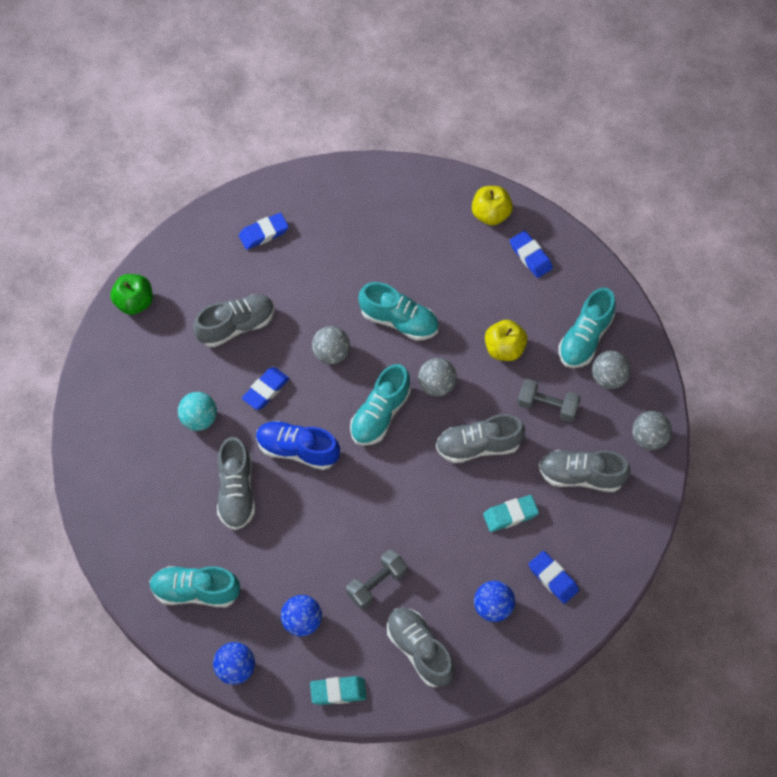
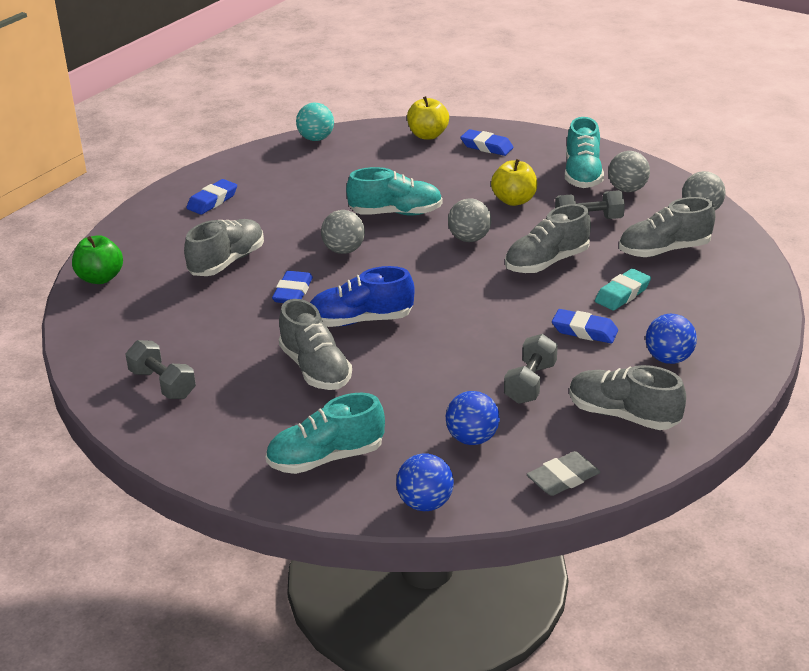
camera: 25 degrees left, 30 degrees down
(125, 456) = (162, 384): none -> grey dumbbell
(199, 419) = (232, 332): turquoise ball -> turquoise ball (316, 139)
(338, 691) = (563, 478): turquoise eraser -> grey eraser
(380, 414) = (428, 272): turquoise shoe -> none
(553, 578) = (707, 320): blue eraser -> blue eraser (584, 331)

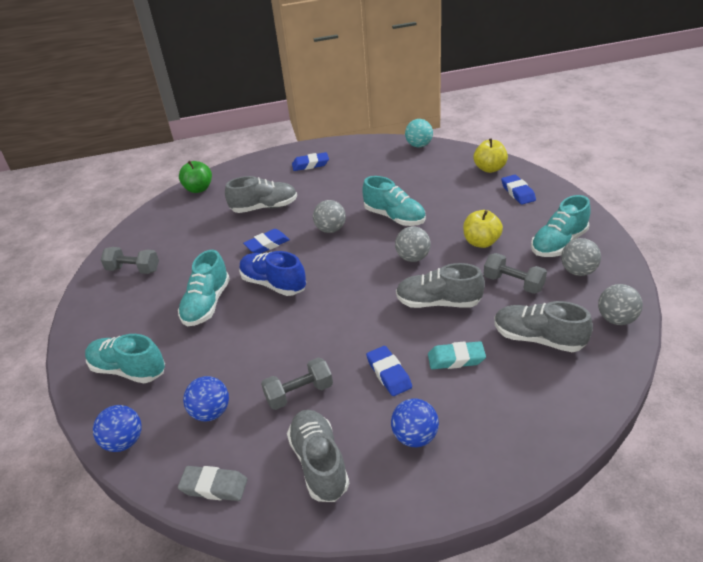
camera: 45 degrees right, 5 degrees up
(162, 384) = (133, 270): grey dumbbell -> grey dumbbell turned 75 degrees counterclockwise
(315, 369) = (207, 304): grey shoe -> turquoise shoe

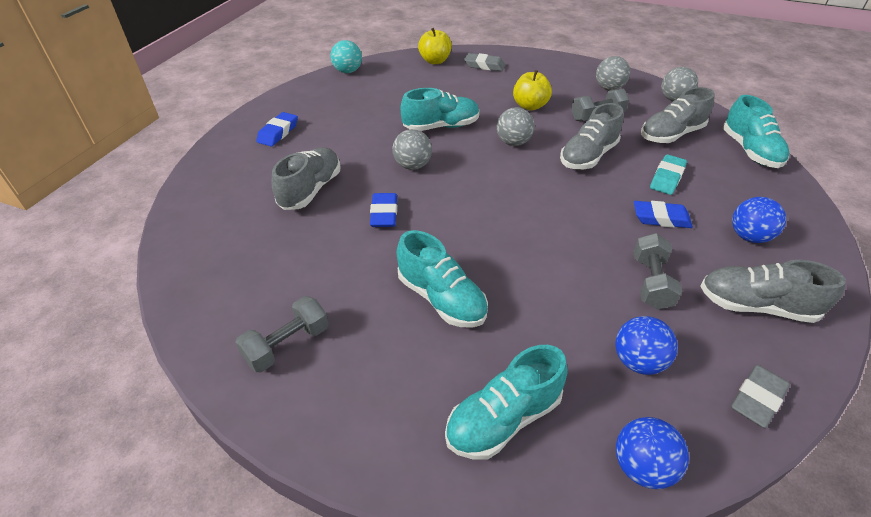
camera: 60 degrees left, 5 degrees up
(199, 189) = (190, 223): green apple -> none
(273, 284) = (460, 235): blue shoe -> none
(518, 192) = (484, 65): blue eraser -> grey eraser
(558, 243) = (568, 80): turquoise shoe -> turquoise shoe (749, 151)

